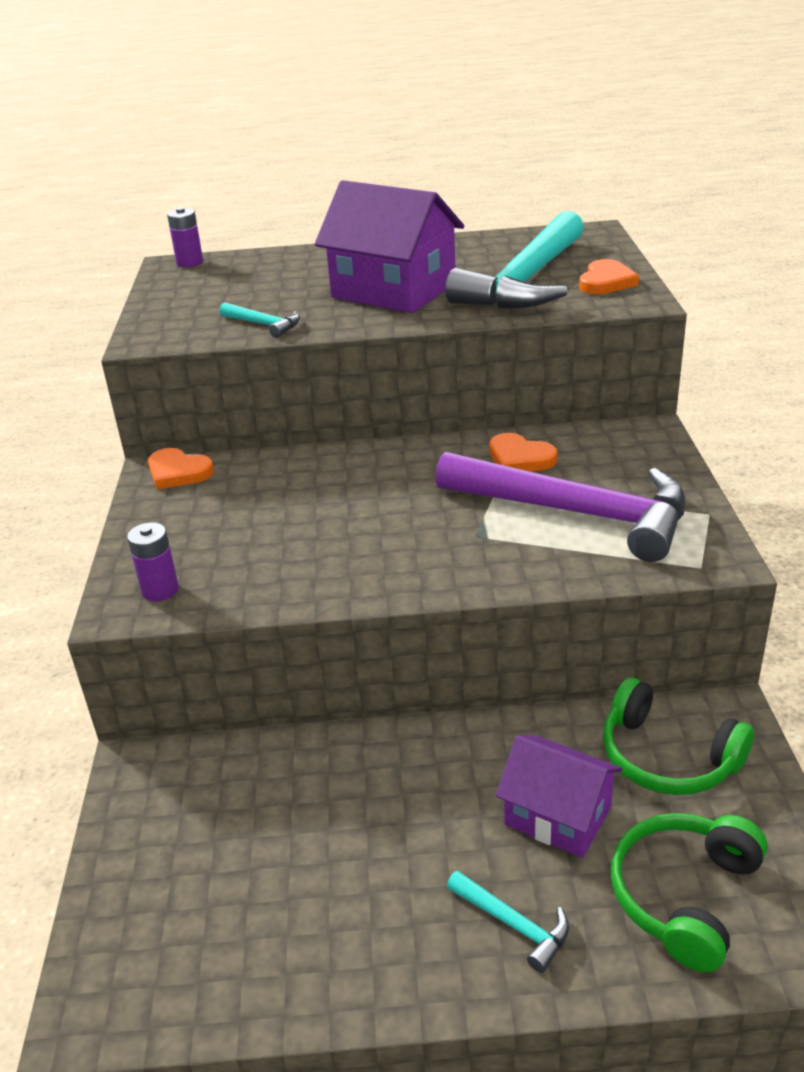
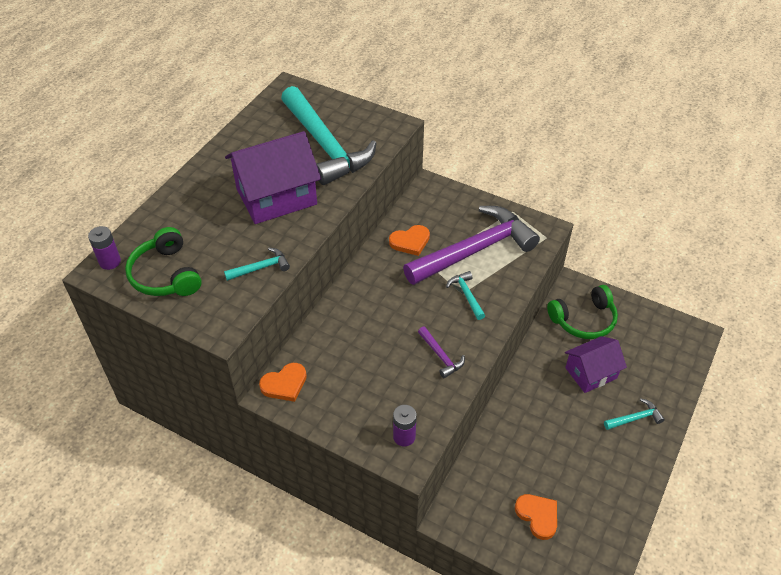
camera: 60 degrees left, 15 degrees up
(333, 564) = (441, 356): none -> purple hammer
(476, 540) = (466, 295): none -> turquoise hammer
(606, 282) = (360, 122): orange heart -> orange heart (537, 516)
(684, 895) = (652, 359): green headphones -> green headphones (165, 275)

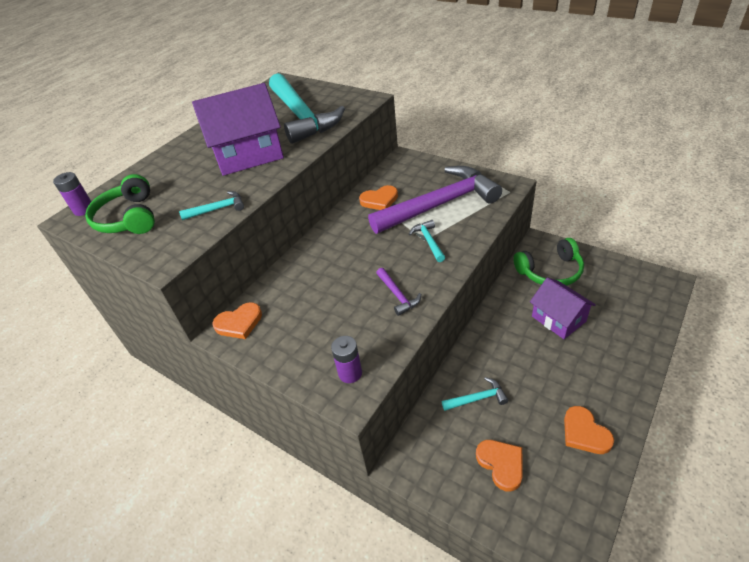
camera: 10 degrees right, 5 degrees down
(591, 373) = (558, 319): purple house -> purple house turned 75 degrees clockwise
(612, 486) = (584, 433): none -> orange heart
(635, 418) = (607, 362): turquoise hammer -> turquoise hammer (477, 398)

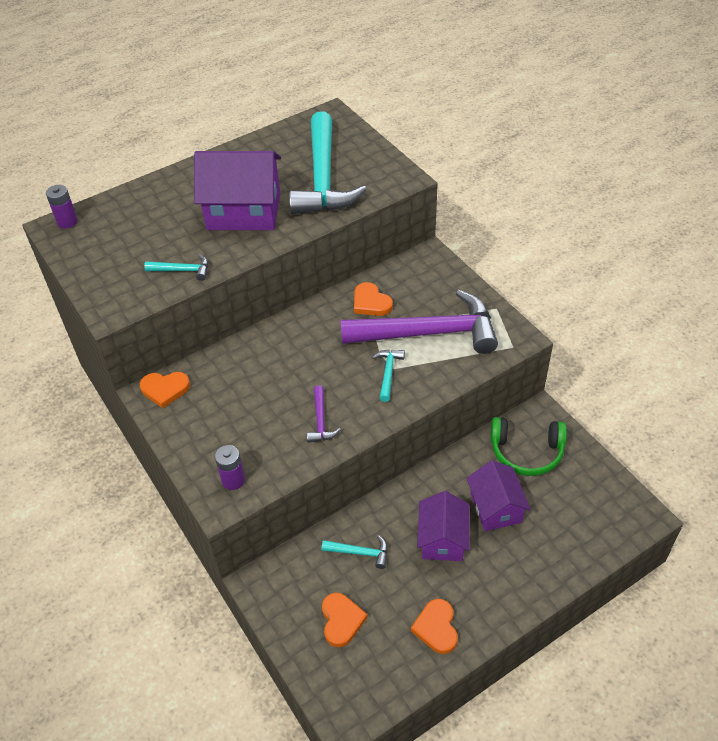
camera: 20 degrees right, 5 degrees up
(129, 218) = (102, 248): green headphones -> none
(379, 200) = (371, 302): orange heart -> orange heart turned 45 degrees clockwise
(536, 359) = (442, 539): none -> purple house

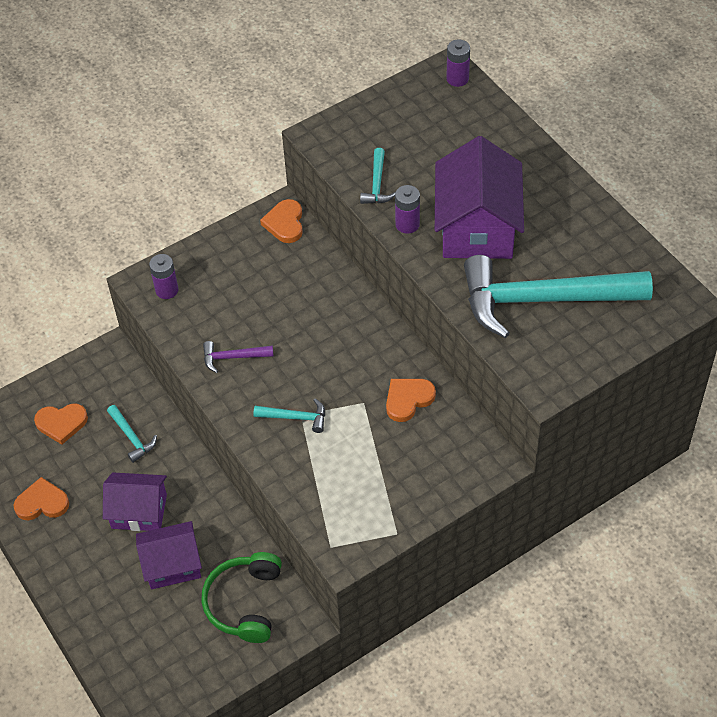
camera: 90 degrees right, 5 degrees up
(233, 251) = (407, 224): none -> purple battery
(360, 553) = (132, 437): turquoise hammer -> turquoise hammer turned 45 degrees counterclockwise
(429, 333) = (356, 459): purple hammer -> none

